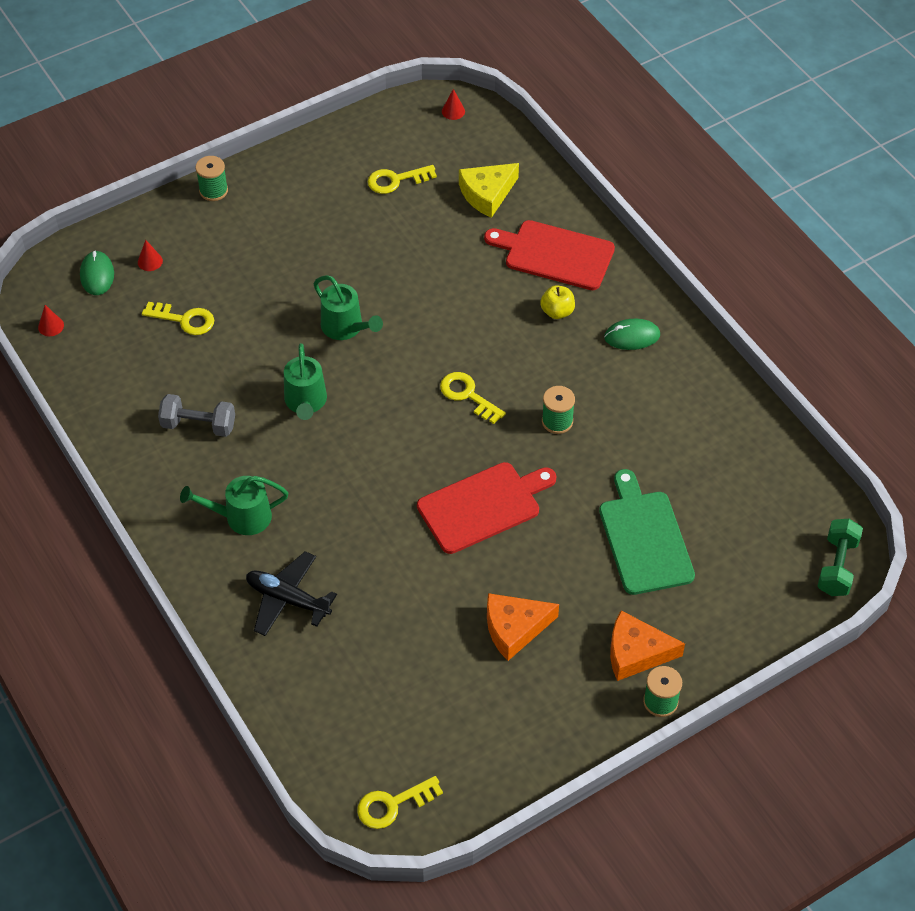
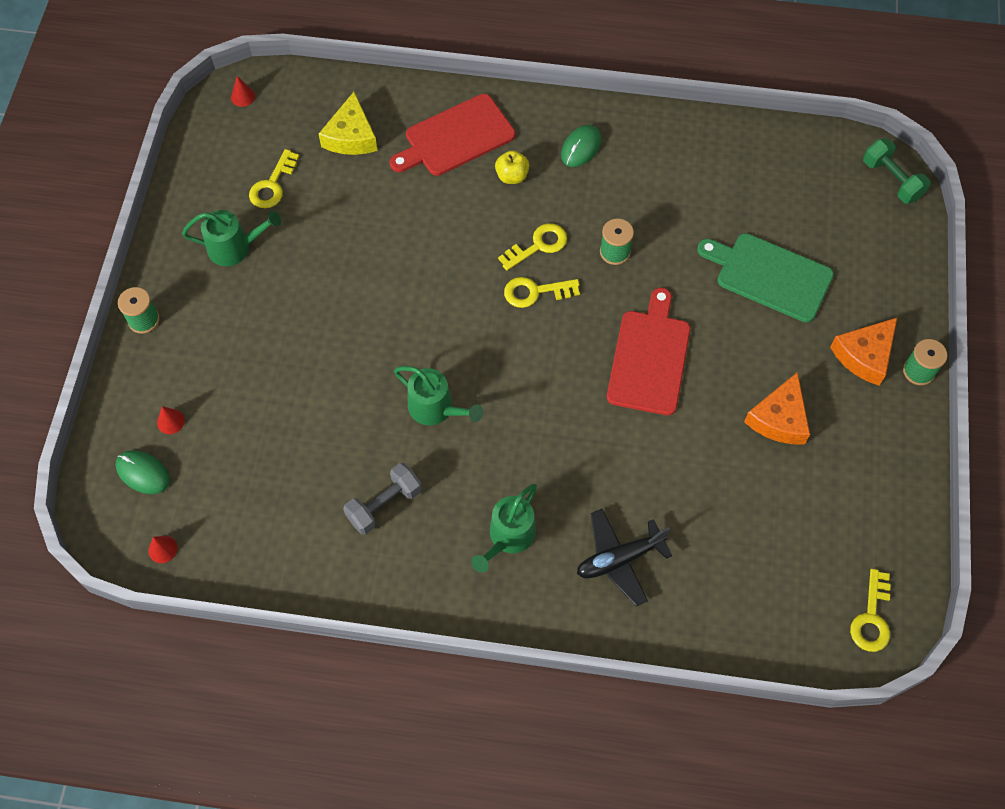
camera: 50 degrees left, 10 degrees up
(184, 320) = (261, 438): yellow key -> yellow key (538, 245)
(346, 328) = (388, 327): green watering can -> green watering can (235, 248)

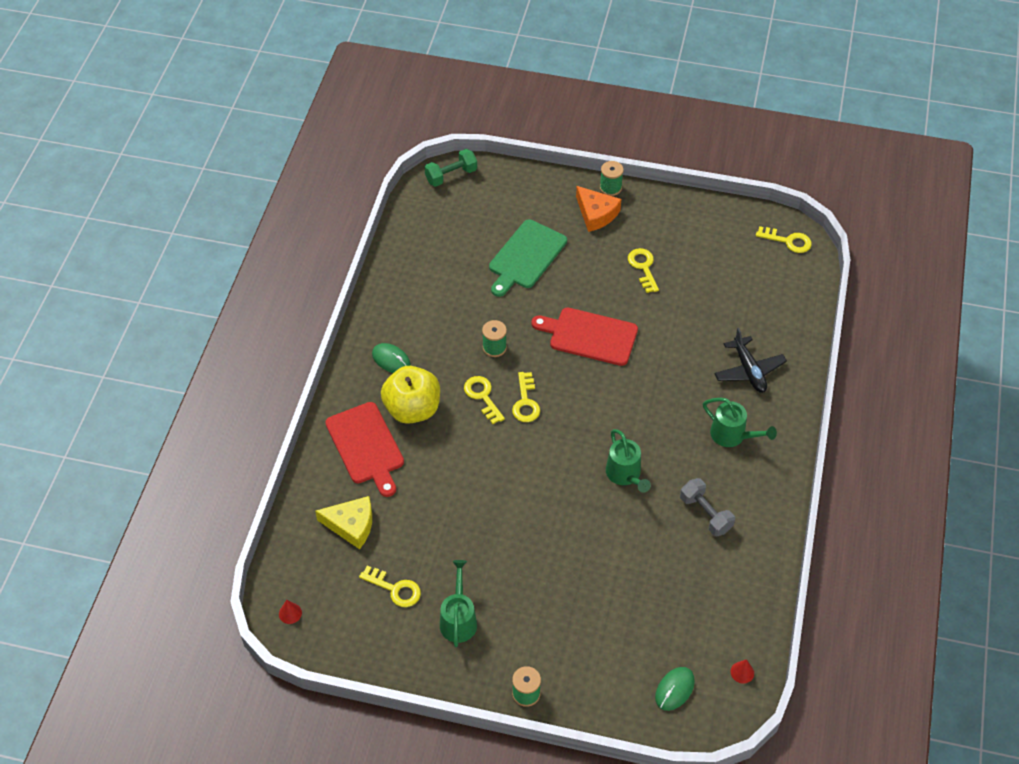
camera: 85 degrees left, 10 degrees down
(170, 421) = (627, 669): red cone -> none
(436, 409) = (625, 475): green watering can -> green watering can turned 120 degrees clockwise
(512, 176) = (412, 409): yellow apple -> yellow apple, size x2.07
(779, 418) = (643, 267): orange cheese -> yellow key

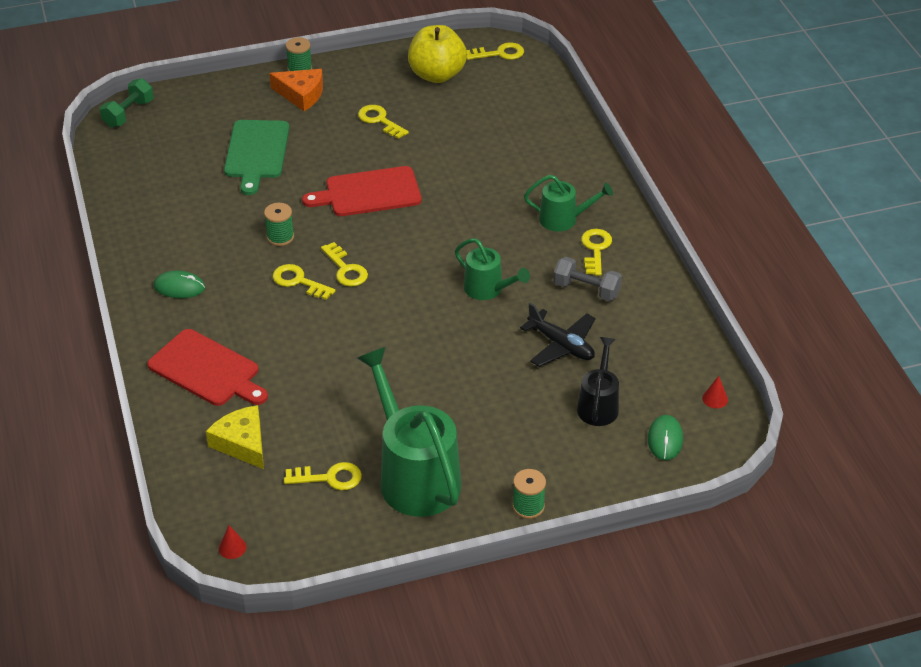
camera: 30 degrees left, 10 degrees down
(351, 525) = (242, 443): yellow cheese -> yellow cheese turned 105 degrees counterclockwise
(412, 409) = (233, 319): yellow apple -> yellow apple (437, 75)
(458, 619) = (414, 475): green watering can -> green watering can, size x1.86
(642, 629) = (598, 405): none -> black watering can
(739, 478) = (595, 249): none -> yellow key
(749, 371) = (540, 164): black plane -> black plane (561, 345)

